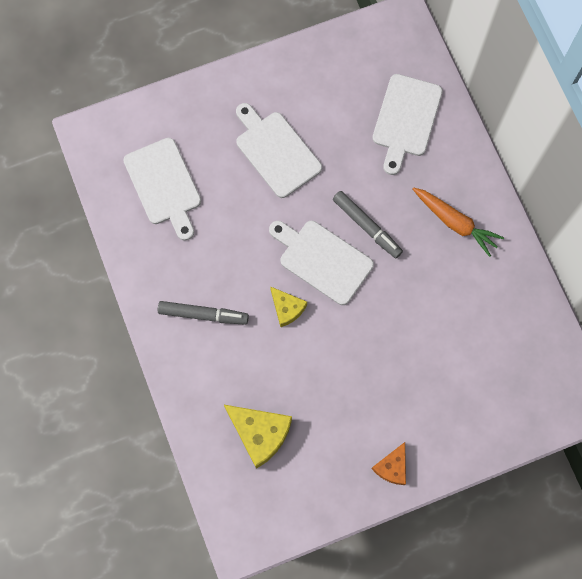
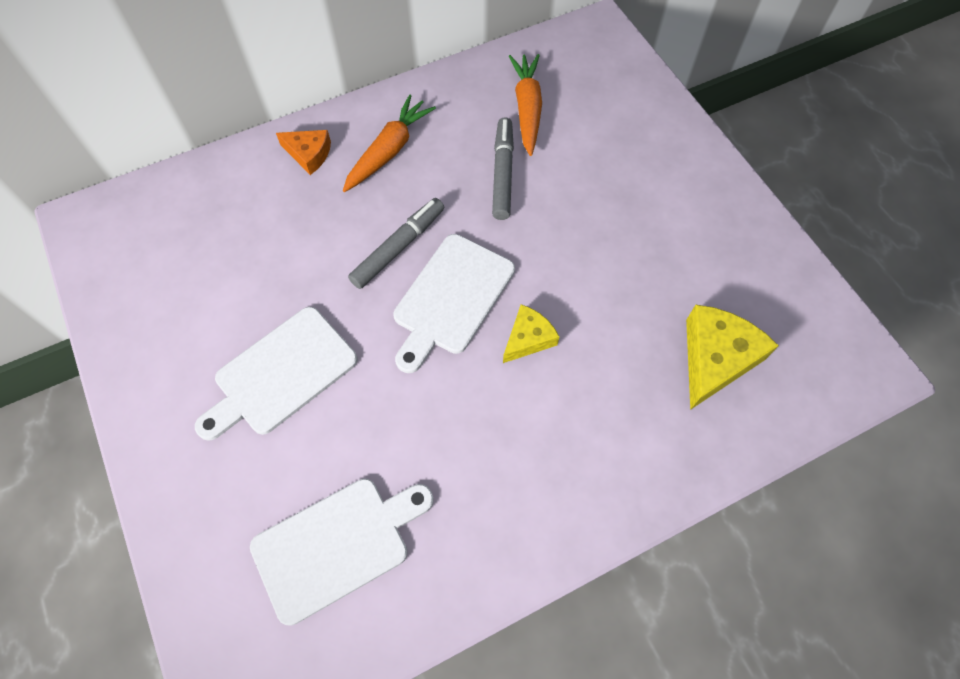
camera: 95 degrees left, 10 degrees down
(203, 314) = (553, 456): grey marker -> grey marker (502, 173)
(392, 467) = (718, 201): orange cheese -> orange cheese (309, 154)
(406, 119) = (239, 210): white cutting board -> none
(493, 331) = (527, 108): none -> orange carrot

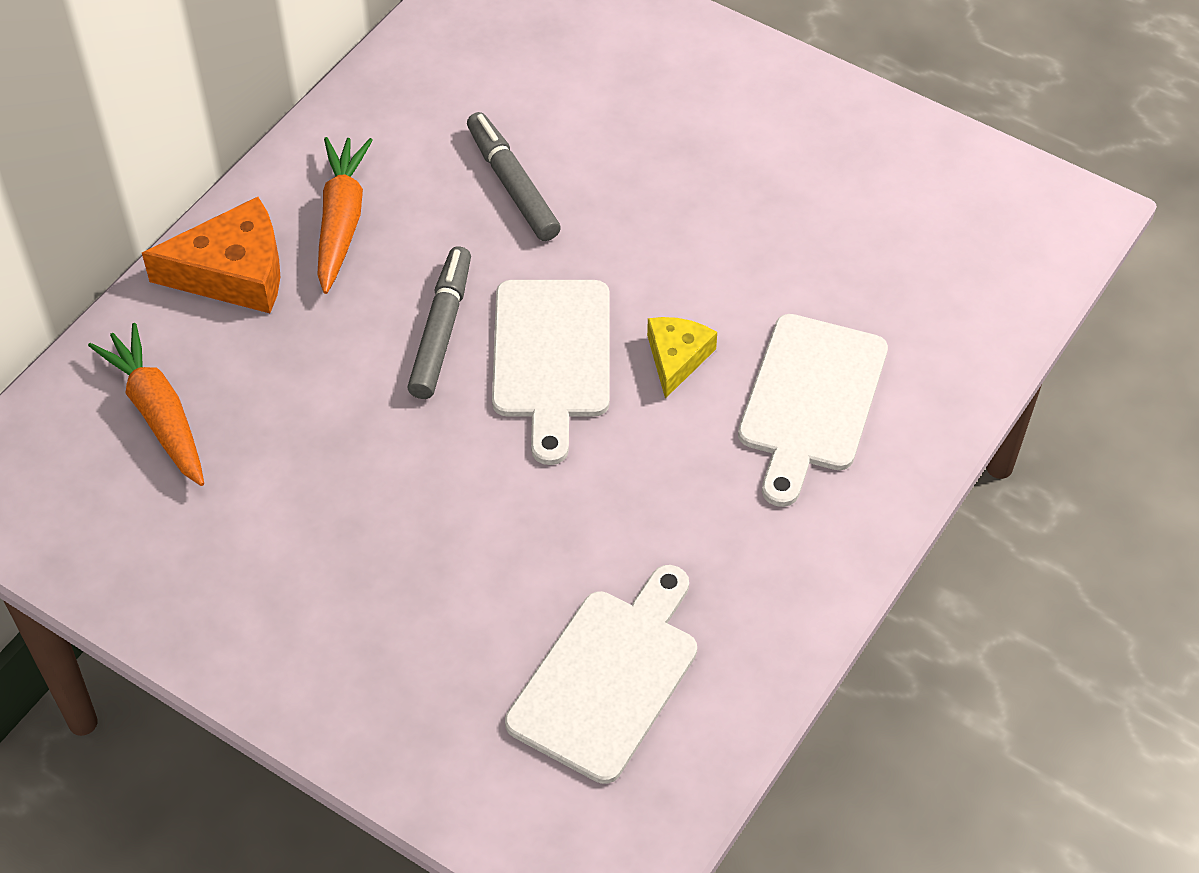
camera: 30 degrees left, 10 degrees down
(281, 374) = (400, 539): white cutting board -> white cutting board (810, 400)
(309, 154) = (233, 272): orange cheese -> orange cheese, size x1.66
(527, 108) = (488, 92): orange carrot -> orange carrot (158, 413)
(715, 358) = (905, 279): yellow cheese -> none

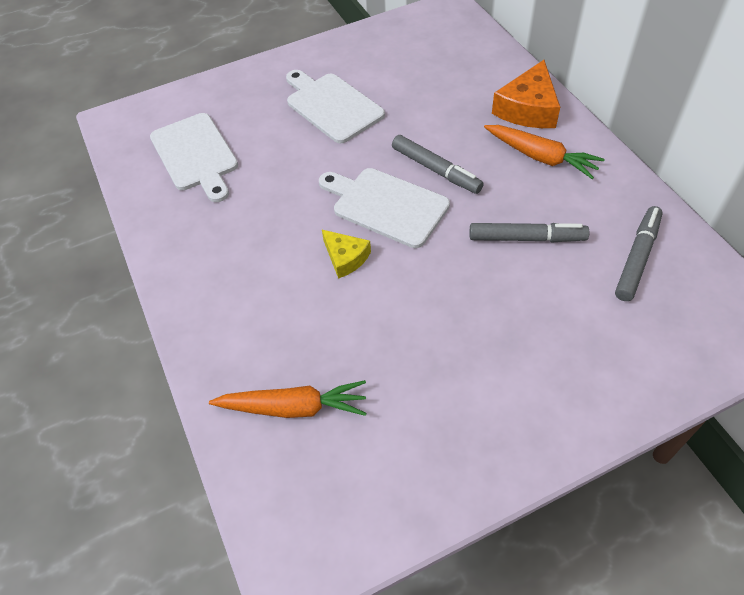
camera: 125 degrees right, 0 degrees up
(158, 413) = (454, 64): orange carrot -> orange carrot (294, 407)
(477, 75) = (637, 258): none -> grey marker
(810, 400) = (270, 304): white cutting board -> white cutting board (332, 106)

